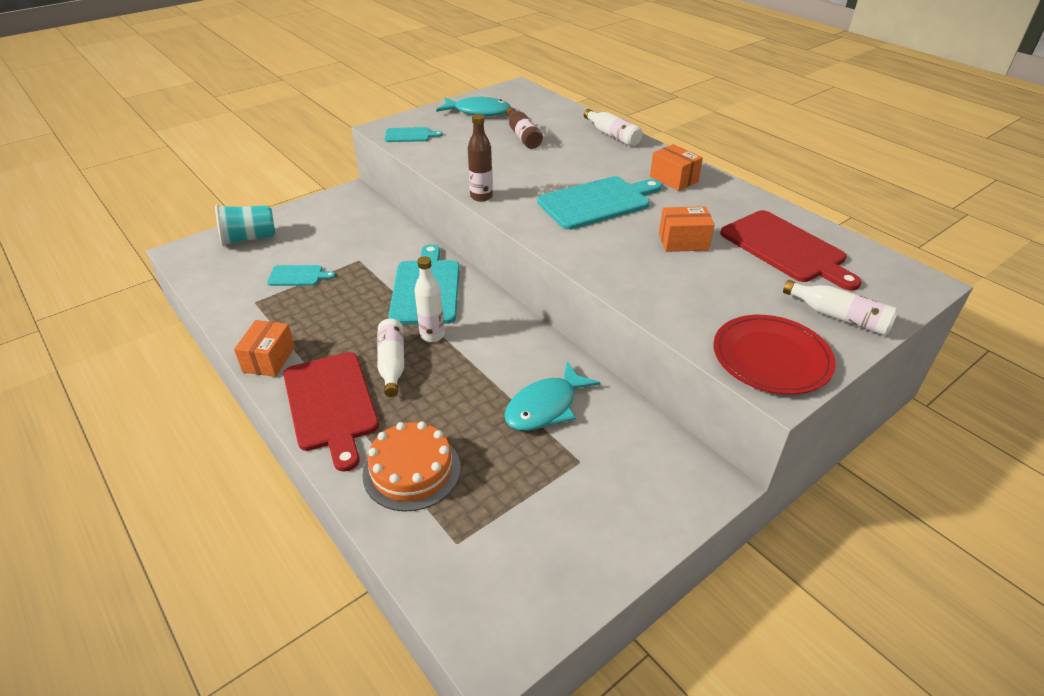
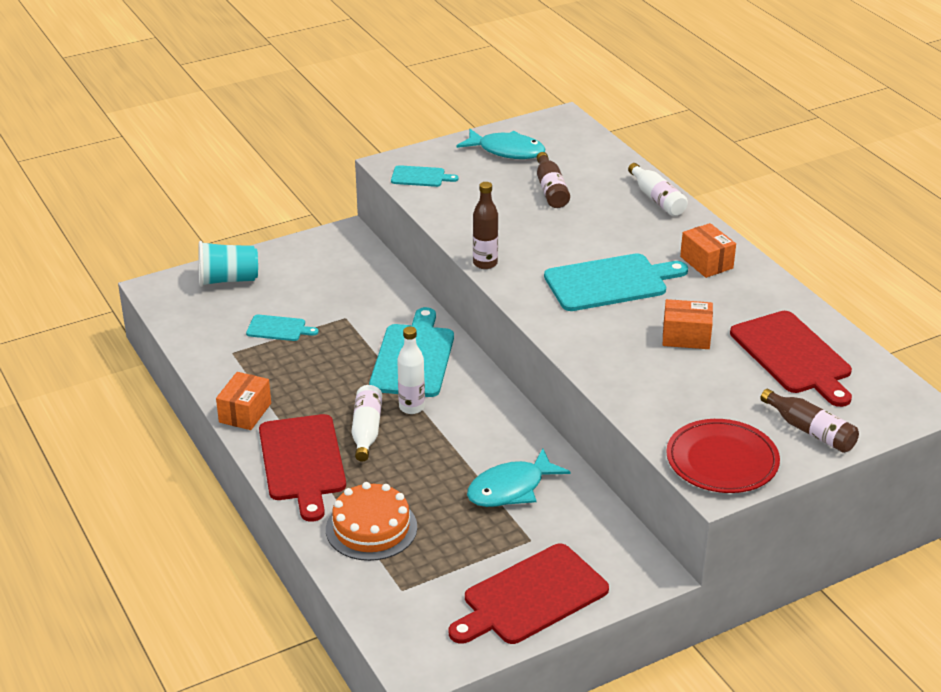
camera: 10 degrees right, 5 degrees down
(598, 531) = (531, 597): none -> red cutting board
(839, 317) = (810, 431): white bottle -> brown bottle

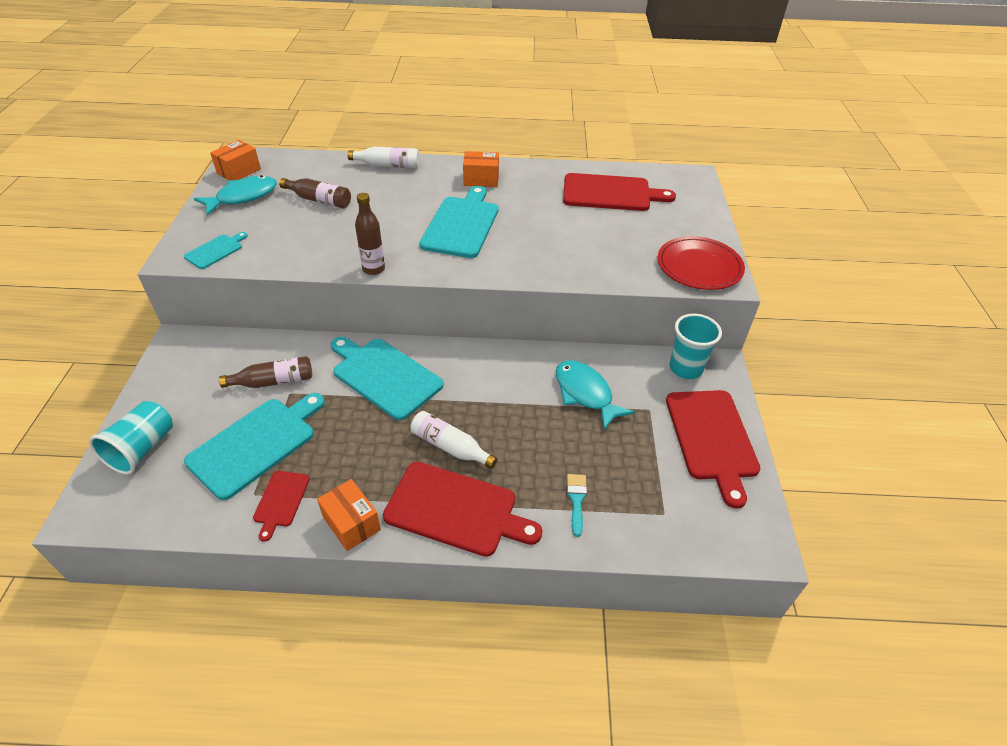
camera: 60 degrees left, 10 degrees up
(237, 368) = (281, 501): none -> red cutting board
(278, 328) = (256, 444): turquoise cutting board -> turquoise cutting board, size x1.96
(371, 528) = (576, 500): orange cake -> turquoise brush
(411, 407) = (445, 405): white bottle -> none
(511, 489) = (585, 393): turquoise fish -> turquoise fish turned 150 degrees clockwise
(620, 549) = (685, 368): none -> turquoise cup
(686, 337) = (554, 222): orange box -> orange box (239, 171)
(810, 431) = (691, 220): brown bottle -> brown bottle (273, 381)

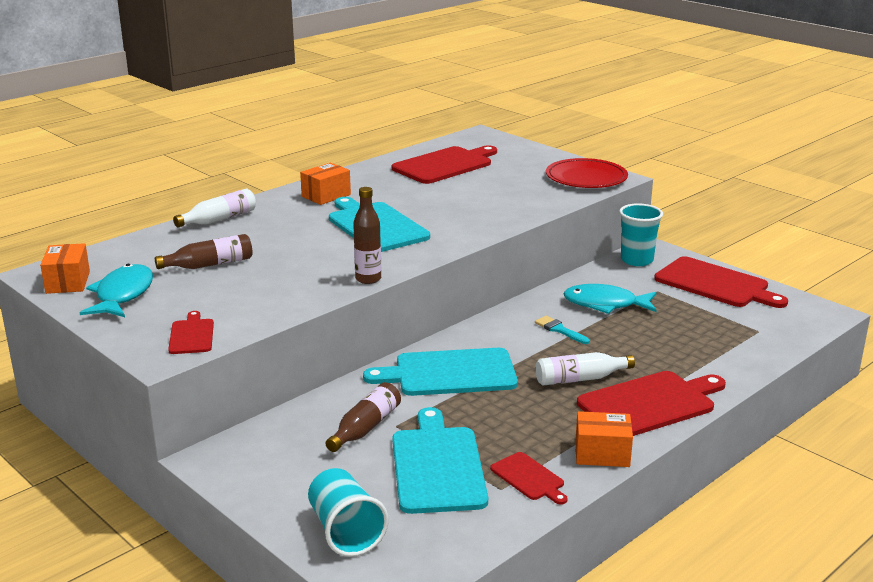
camera: 45 degrees left, 20 degrees down
(215, 251) = (191, 335): turquoise cutting board -> red cutting board
(576, 500) = (705, 354): turquoise brush -> turquoise brush (559, 330)

